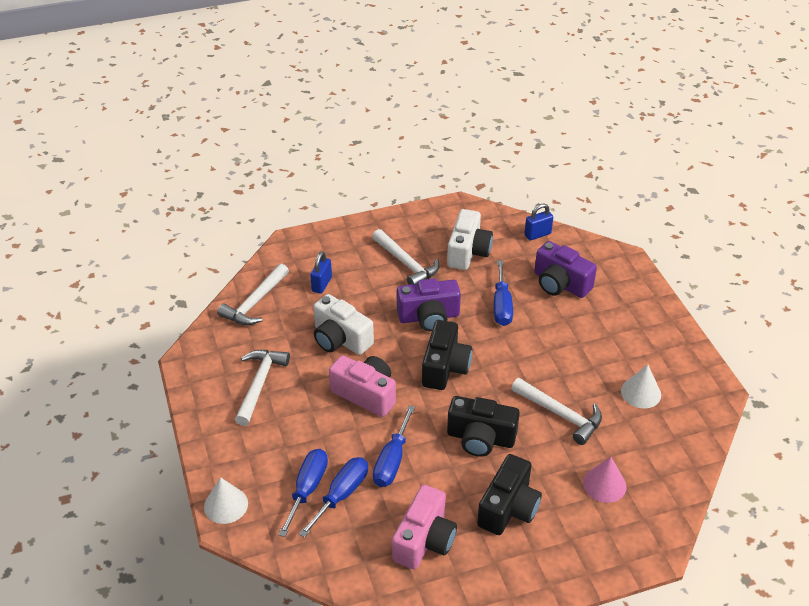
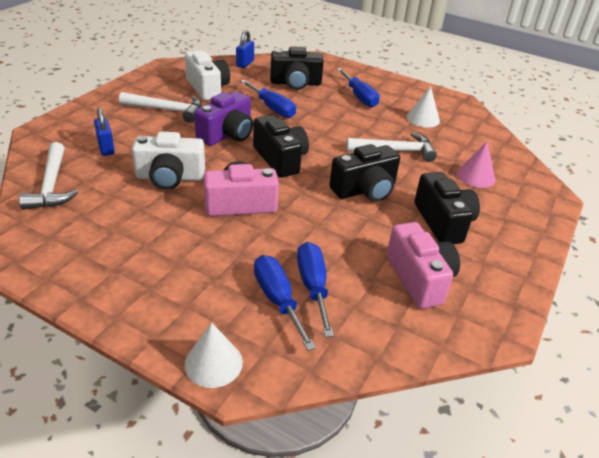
camera: 45 degrees left, 5 degrees down
(259, 384) = (129, 243): white hammer -> none
(392, 460) = (321, 238): blue screwdriver -> blue screwdriver (359, 97)
(560, 284) = (295, 83): purple camera -> black camera

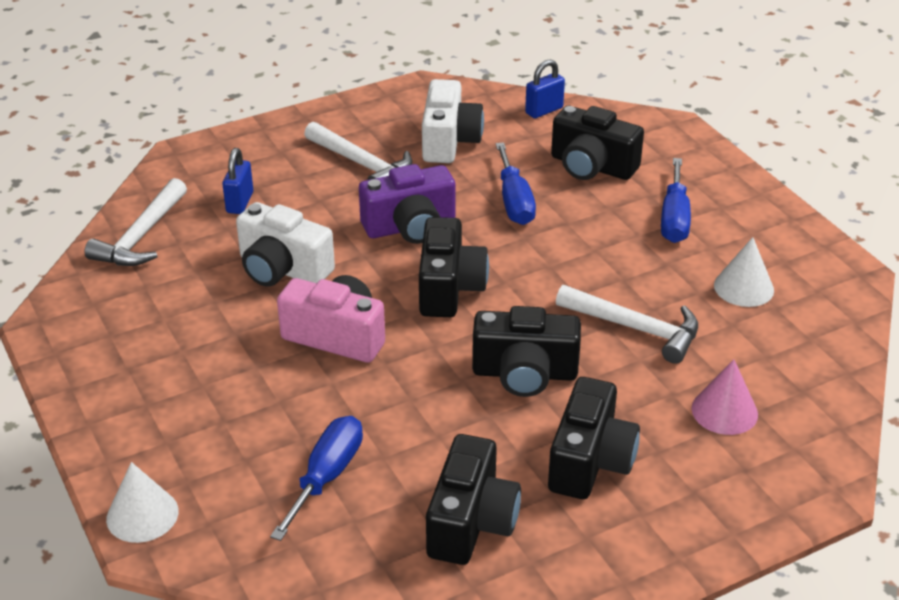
camera: 35 degrees right, 0 degrees up
(277, 300) = (271, 475): blue screwdriver -> none
(419, 279) = (471, 522): pink camera -> black camera

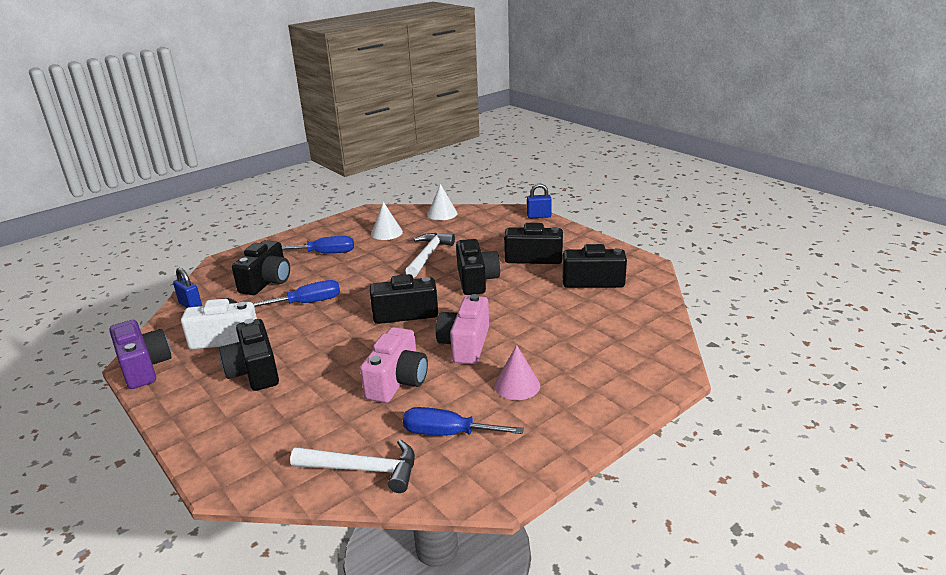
camera: 100 degrees left, 10 degrees down
(142, 515) = (659, 382): white cone -> white cone (442, 214)
(240, 202) = (309, 423): blue padlock -> blue padlock (539, 216)
(282, 269) = (397, 381): white camera -> pink camera
(326, 476) = (588, 325): blue screwdriver -> blue screwdriver (448, 433)
(362, 164) = (254, 371): white hammer -> black camera
(410, 227) = (339, 337): purple camera -> purple camera (144, 367)
(724, 411) = (483, 231): pink cone -> pink cone (517, 385)

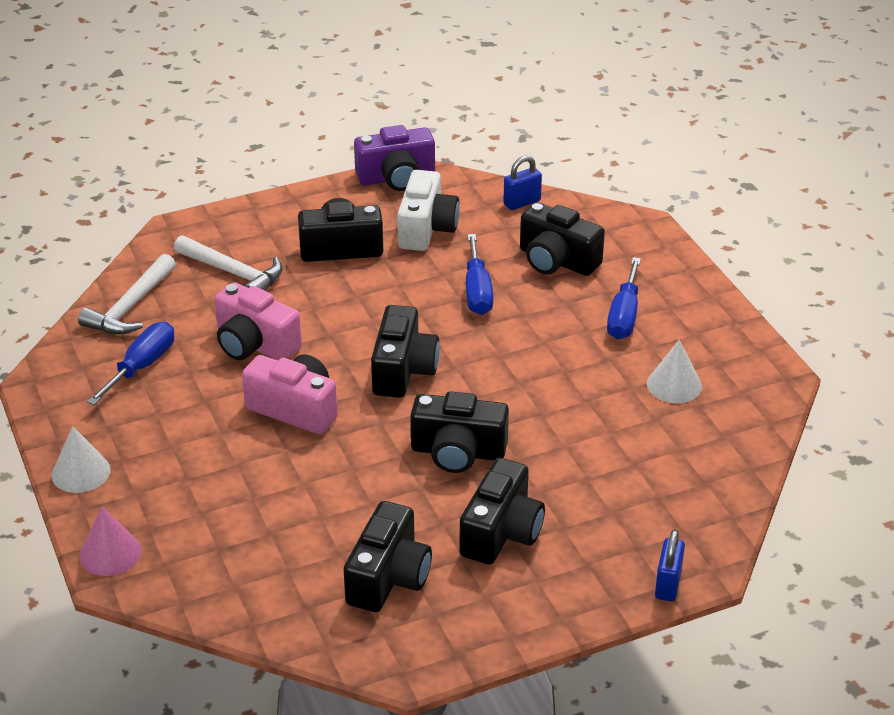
camera: 105 degrees right, 10 degrees up
(428, 255) = (566, 417): white hammer -> white hammer (233, 273)
(442, 214) = (730, 460): white cone -> white cone (81, 472)
(517, 385) = (185, 433): pink cone -> pink cone (110, 553)

